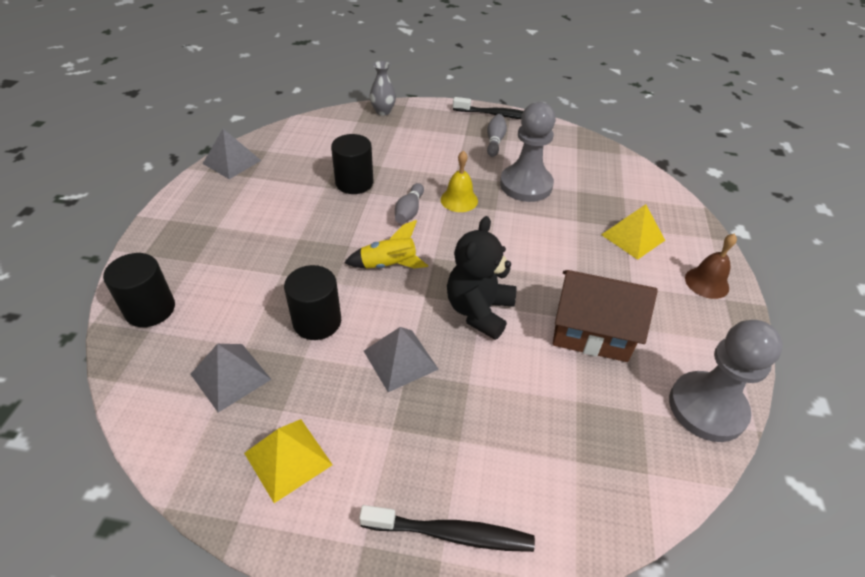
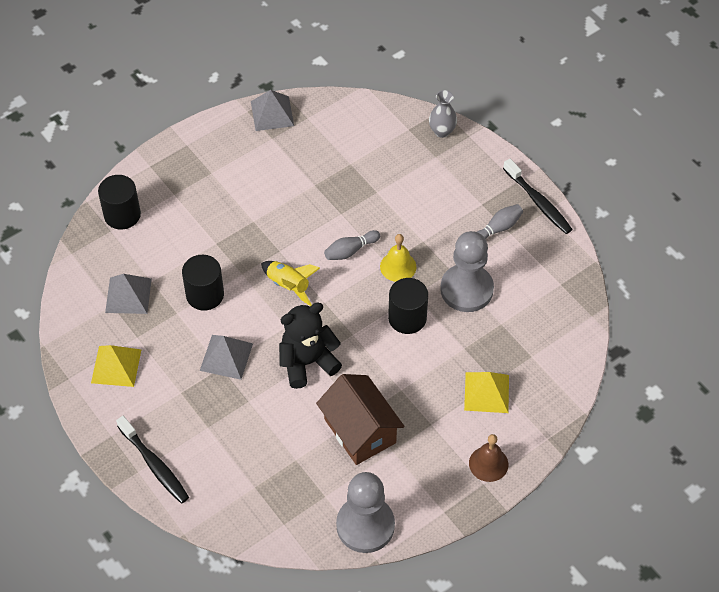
camera: 45 degrees right, 10 degrees up
(354, 183) = (339, 196): black cylinder -> black cylinder (407, 318)

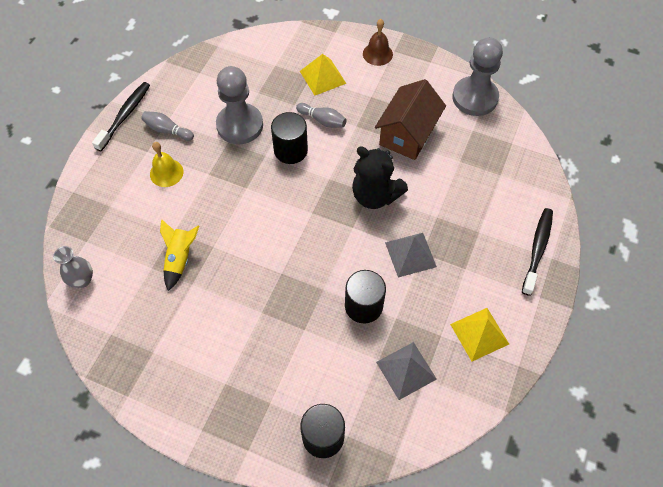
camera: 120 degrees left, 5 degrees up
(272, 113) = (120, 370): grey pyramid -> none
(288, 285) = (313, 246): yellow rocket -> yellow rocket (180, 258)
(350, 250) = (249, 219): grey bowling pin -> grey bowling pin (322, 120)
(398, 266) = (245, 179): yellow bell -> yellow bell (166, 173)
(442, 131) = (77, 214): grey vase -> grey vase (82, 280)

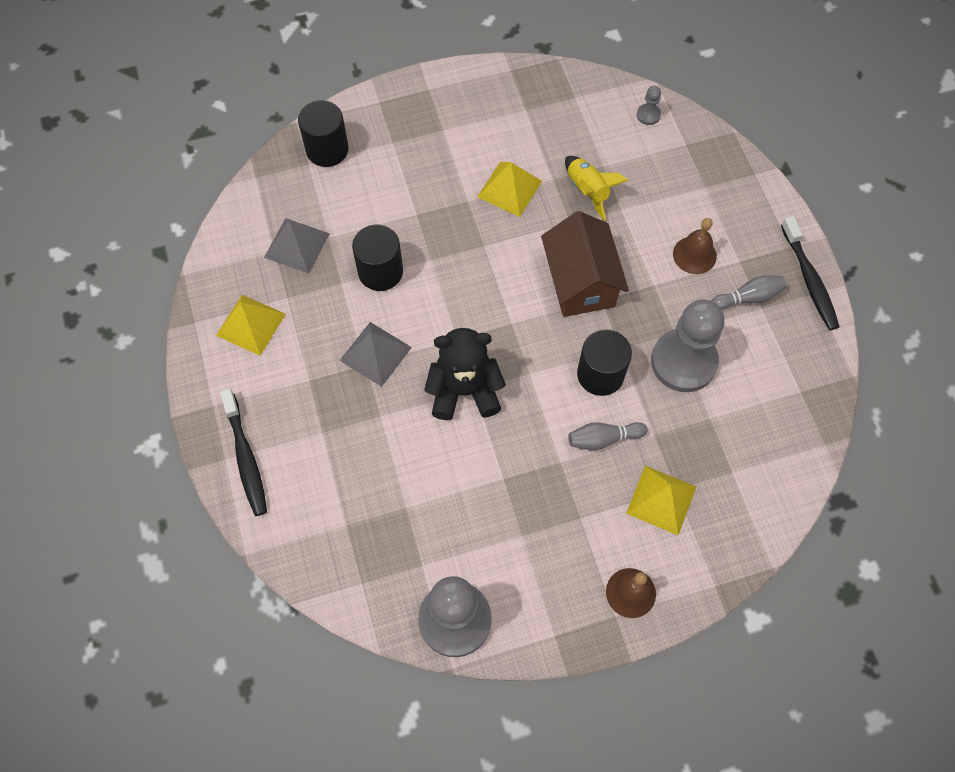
camera: 140 degrees right, 5 degrees up
(82, 280) = (648, 115): grey vase -> grey pawn
(166, 173) = (694, 255): yellow bell -> brown bell
(226, 299) = (509, 189): none -> yellow pyramid
(407, 134) = (493, 497): brown house -> brown house (580, 282)

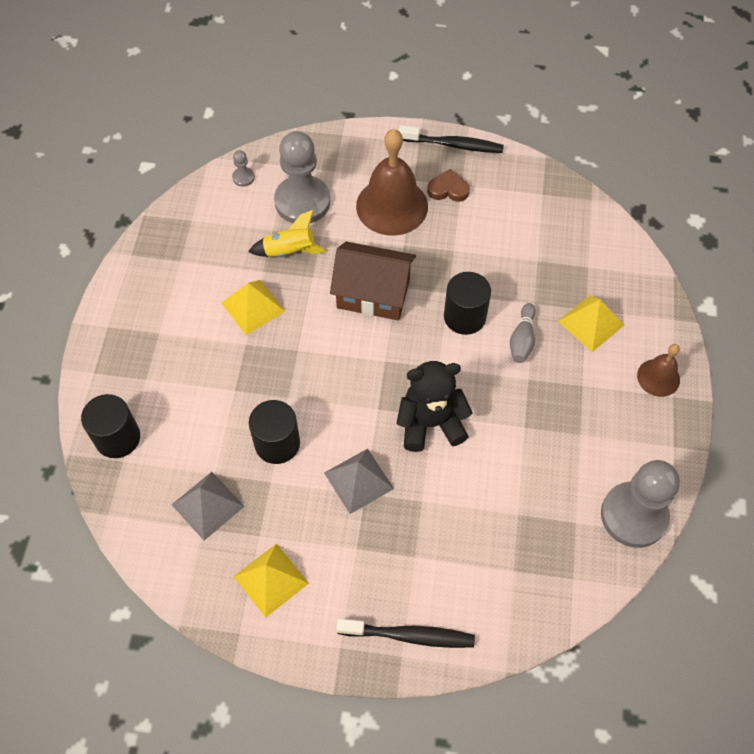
camera: 65 degrees left, 5 degrees down
(464, 391) = (430, 423): black teddy bear -> black teddy bear turned 60 degrees clockwise
(683, 362) = (481, 255): grey pawn -> grey pawn (302, 202)
(694, 255) = (392, 206): brown bell -> brown bell, size x1.86
(748, 297) = (448, 189): grey bowling pin -> brown heart

